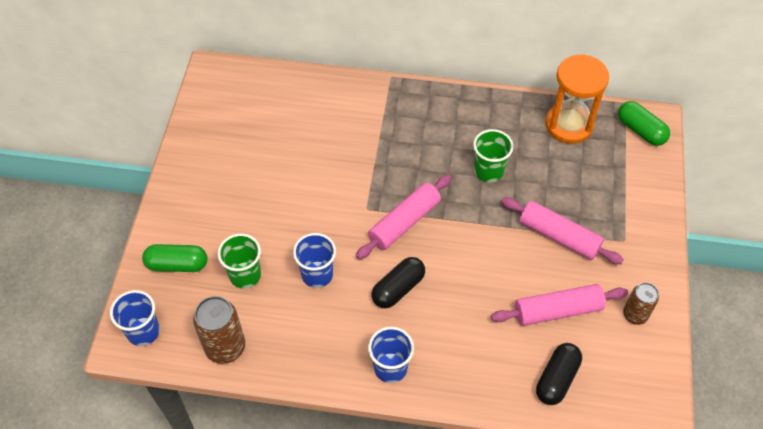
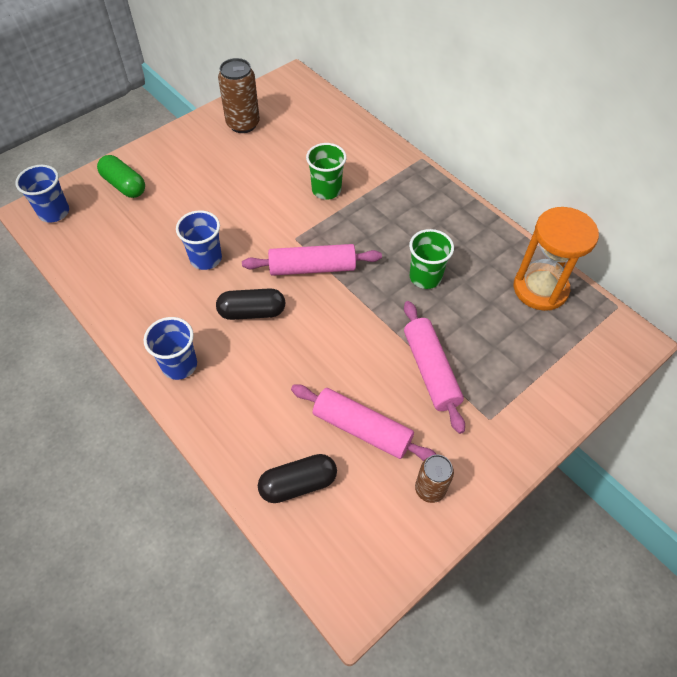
camera: 40 degrees right, 0 degrees up
(225, 347) = (89, 261): brown can -> brown can (243, 124)
(245, 275) = (158, 223): green cup -> green cup (326, 190)
(640, 130) = (609, 338): green capsule -> none

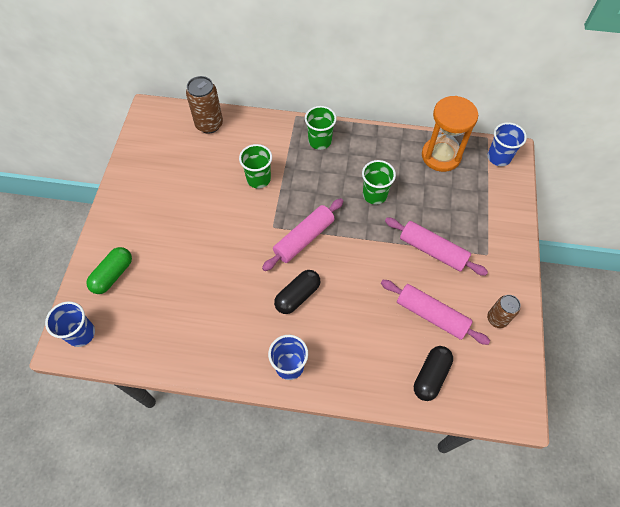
camera: 40 degrees left, 5 degrees up
(124, 185) = (113, 275): green capsule -> green capsule turned 60 degrees counterclockwise
(206, 258) = (230, 283): blue cup -> blue cup (498, 157)
(243, 124) = (151, 169): brown can -> brown can (209, 124)
(362, 429) = (431, 315): pink rolling pin -> pink rolling pin turned 45 degrees clockwise
(421, 194) = (320, 141): none -> green cup

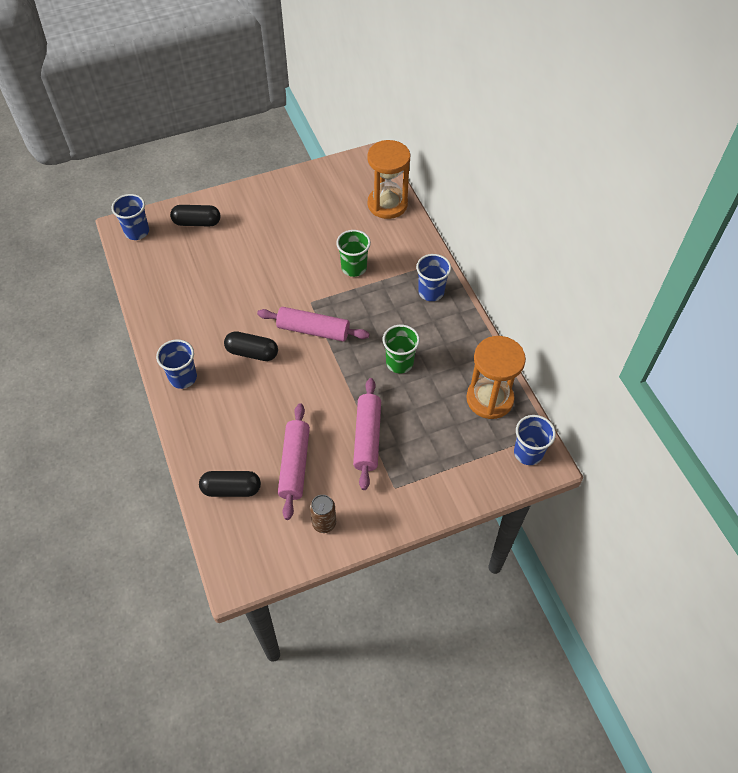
camera: 60 degrees right, 5 degrees down
(113, 275) = (197, 222): green capsule -> black capsule
(209, 124) = (387, 204): brown can -> orange hourglass
(320, 141) = (431, 292): green cup -> blue cup

